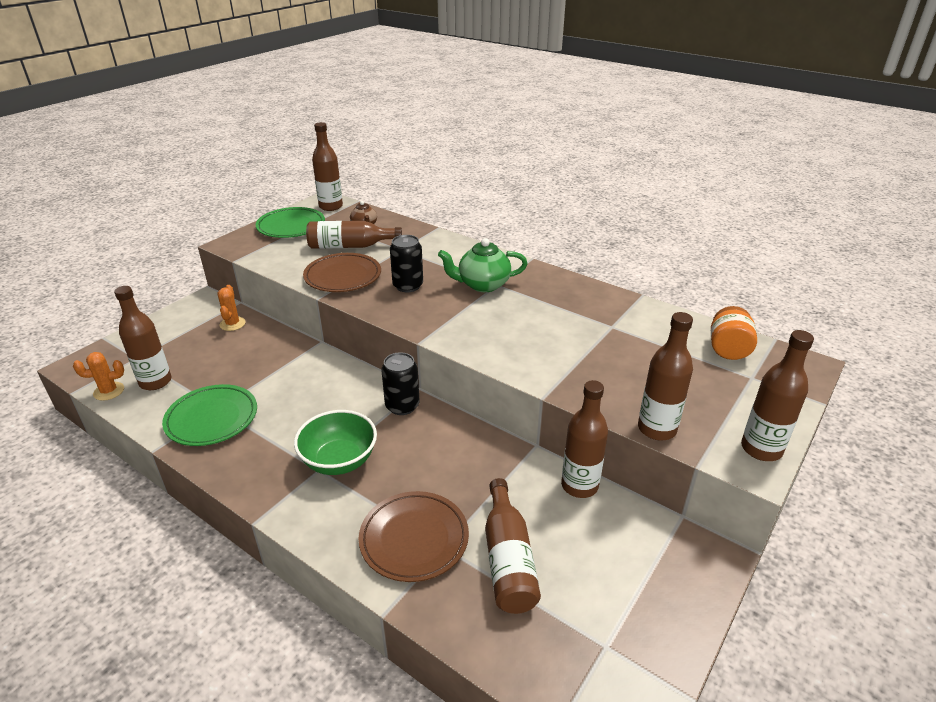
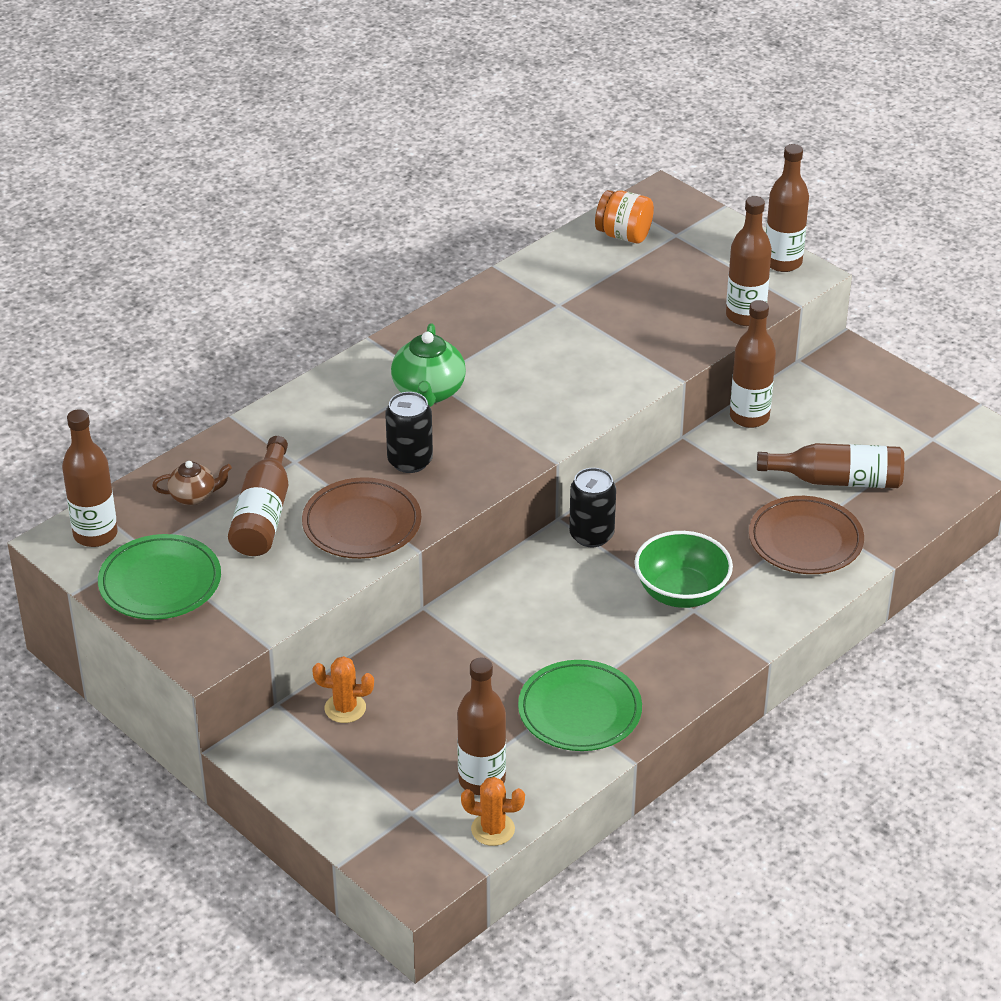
camera: 80 degrees left, 5 degrees up
(109, 391) = (493, 829): orange cactus -> orange cactus turned 75 degrees counterclockwise

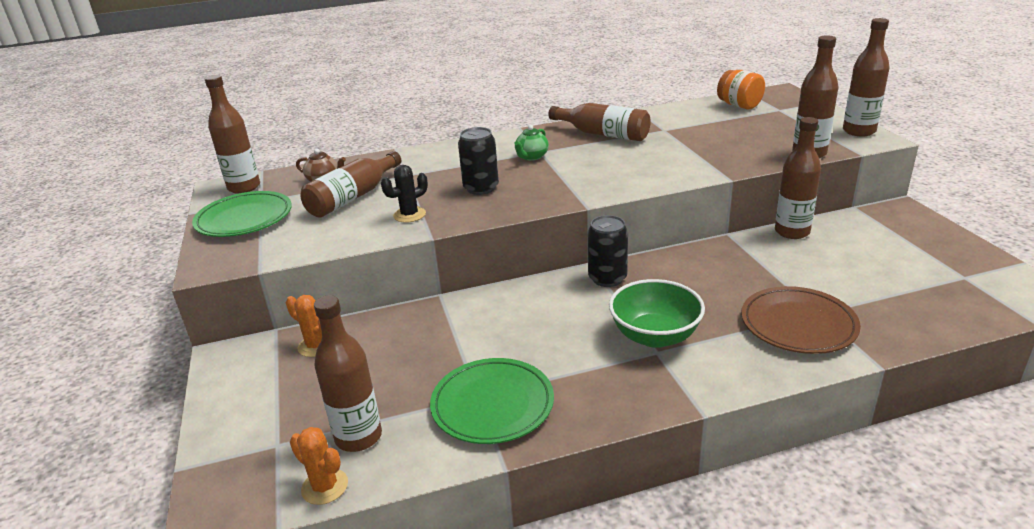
camera: 30 degrees right, 10 degrees down
(362, 524) = (409, 215): brown plate -> black cactus
(428, 392) = (531, 157): green teapot -> green teapot, size x0.60
(837, 480) = (853, 288): brown bottle -> brown bottle (603, 134)

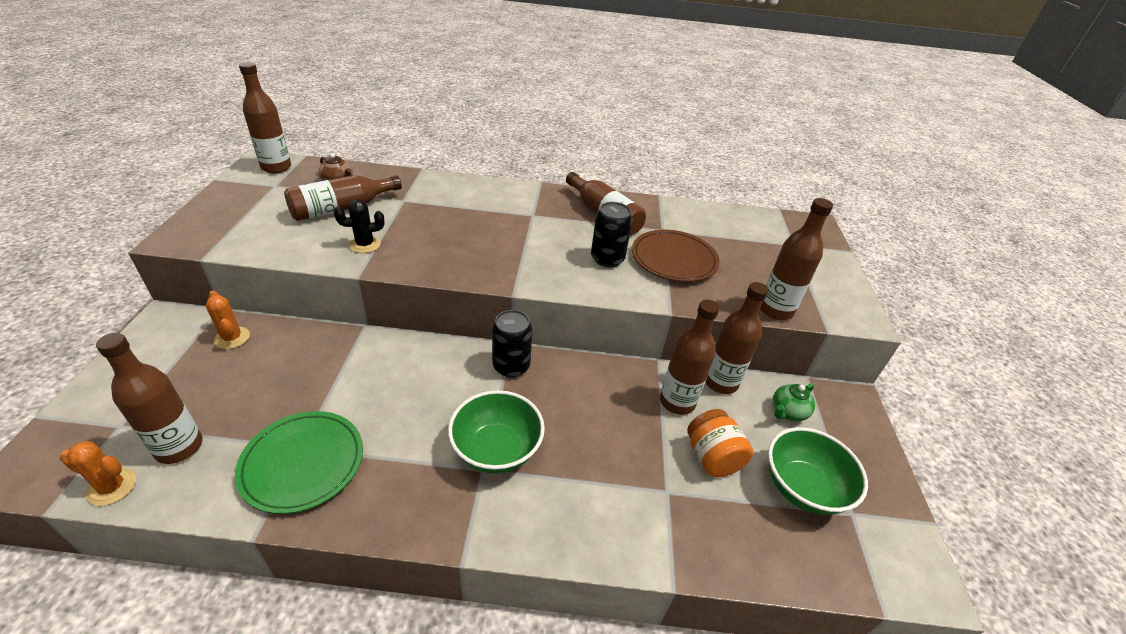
camera: 15 degrees right, 10 degrees up
(244, 219) = (245, 200): green plate -> none
(325, 486) = (112, 487): orange cactus -> orange cactus turned 45 degrees counterclockwise
(481, 188) = (447, 237): black can -> black can (607, 259)
(531, 157) = (520, 218): green teapot -> green teapot (788, 412)
(739, 105) = (758, 226): orange jar -> orange jar (712, 457)
(798, 325) = (635, 497): brown plate -> brown plate (673, 259)
(859, 131) = (851, 301): brown bottle -> brown bottle (677, 402)
(915, 275) = (802, 488): none -> green bowl

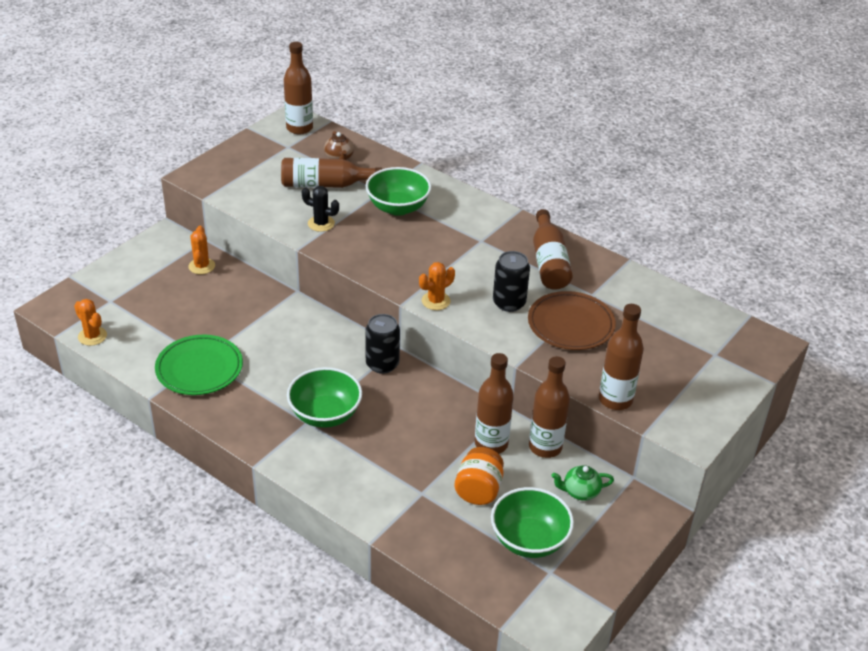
camera: 35 degrees right, 0 degrees up
(179, 447) = (136, 328): brown bottle -> none
(432, 209) = (398, 207): none -> green bowl
(543, 280) = (436, 301): none -> orange cactus

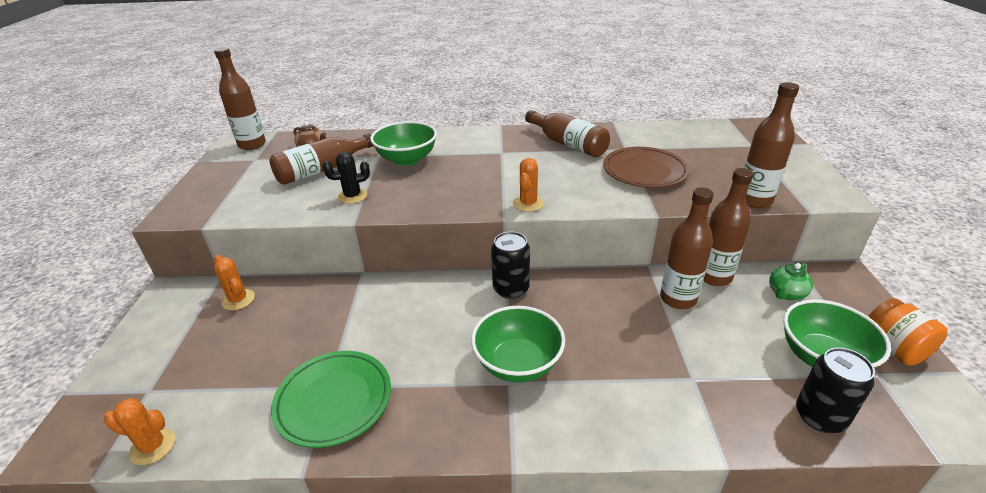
camera: 35 degrees left, 5 degrees down
(478, 490) = (727, 343): orange jar -> orange jar (893, 349)
(509, 303) = (582, 179): black can -> black can (820, 416)

